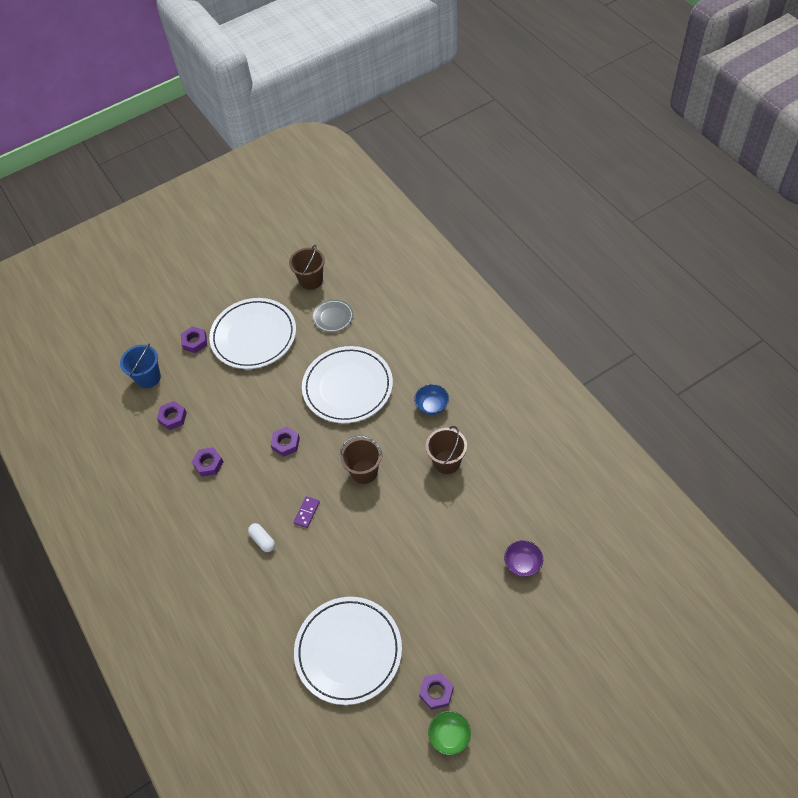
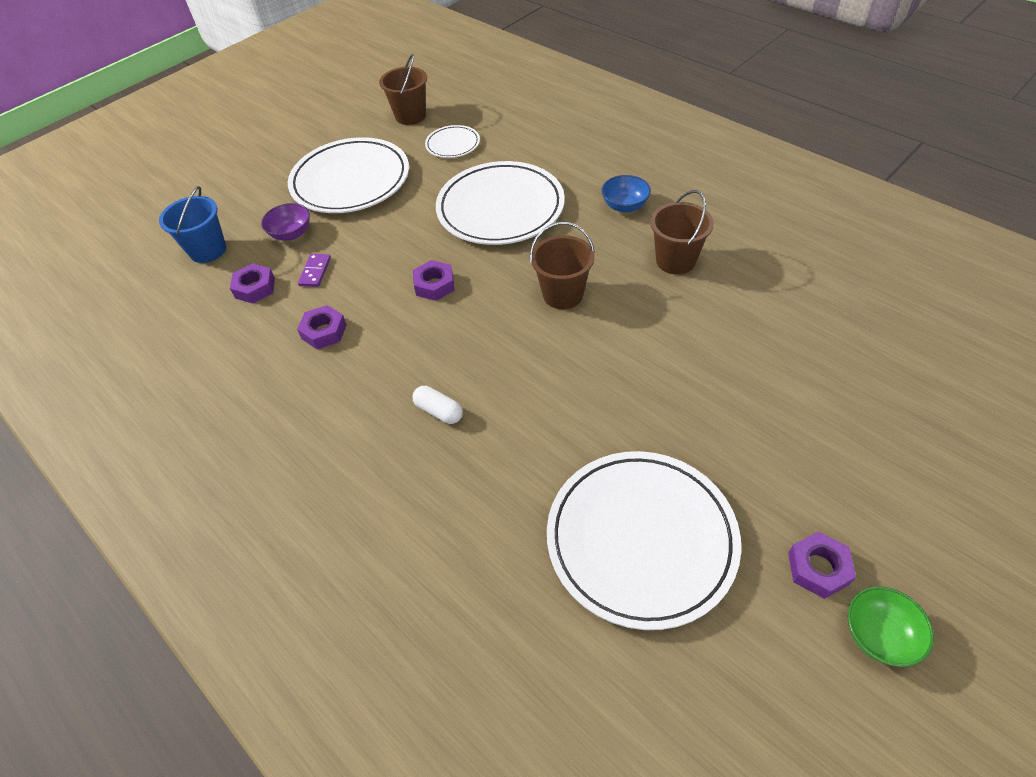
camera: 15 degrees left, 5 degrees down
(195, 342) = (268, 201): purple nut -> none
(307, 512) = (496, 361): purple domino -> purple domino (315, 272)
(333, 317) = (453, 144): grey plate -> white plate
(522, 564) = (850, 356): purple bowl -> purple bowl (291, 234)

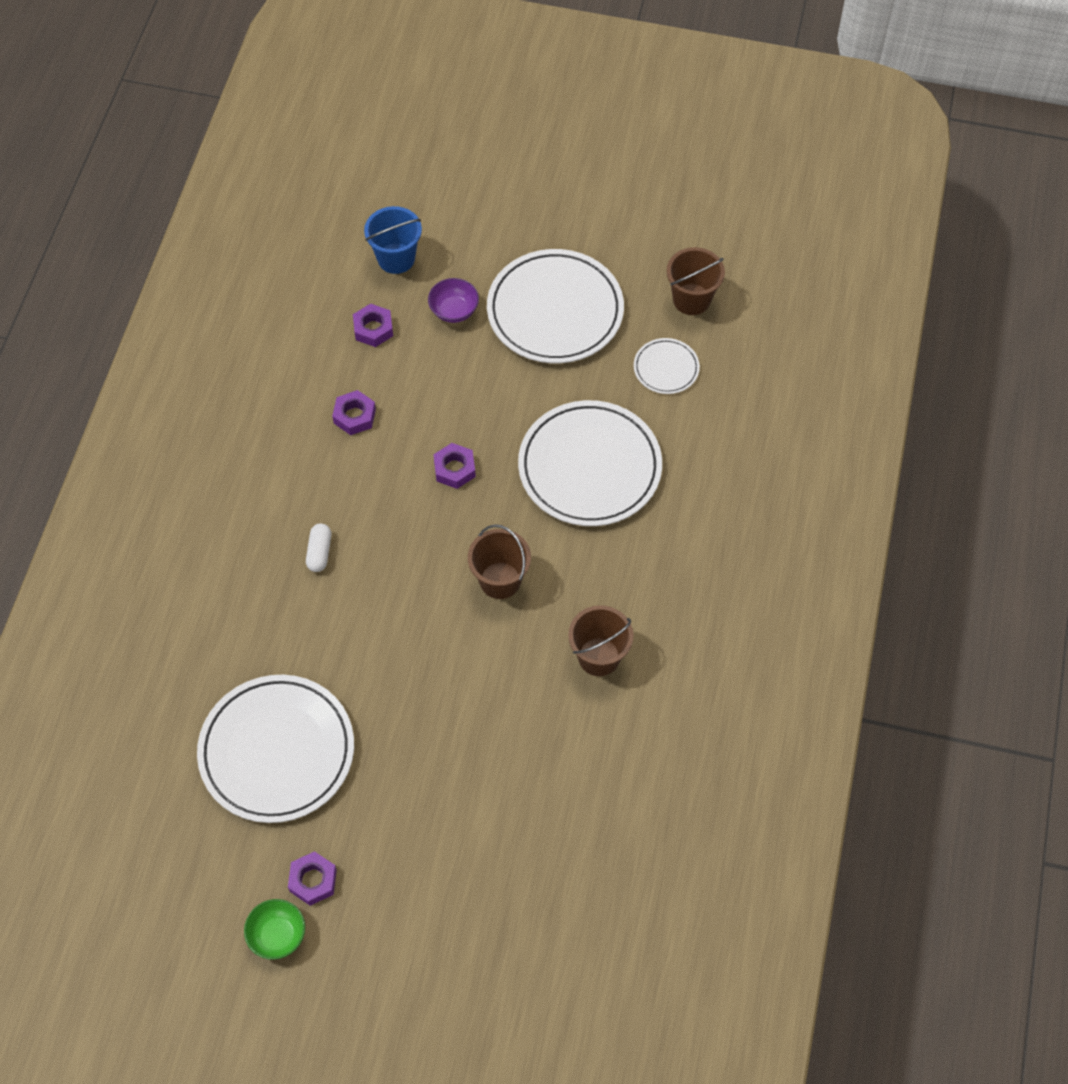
camera: 55 degrees right, 10 degrees up
(315, 272) = (418, 363): purple domino -> none
(624, 206) = (656, 577): blue bowl -> none

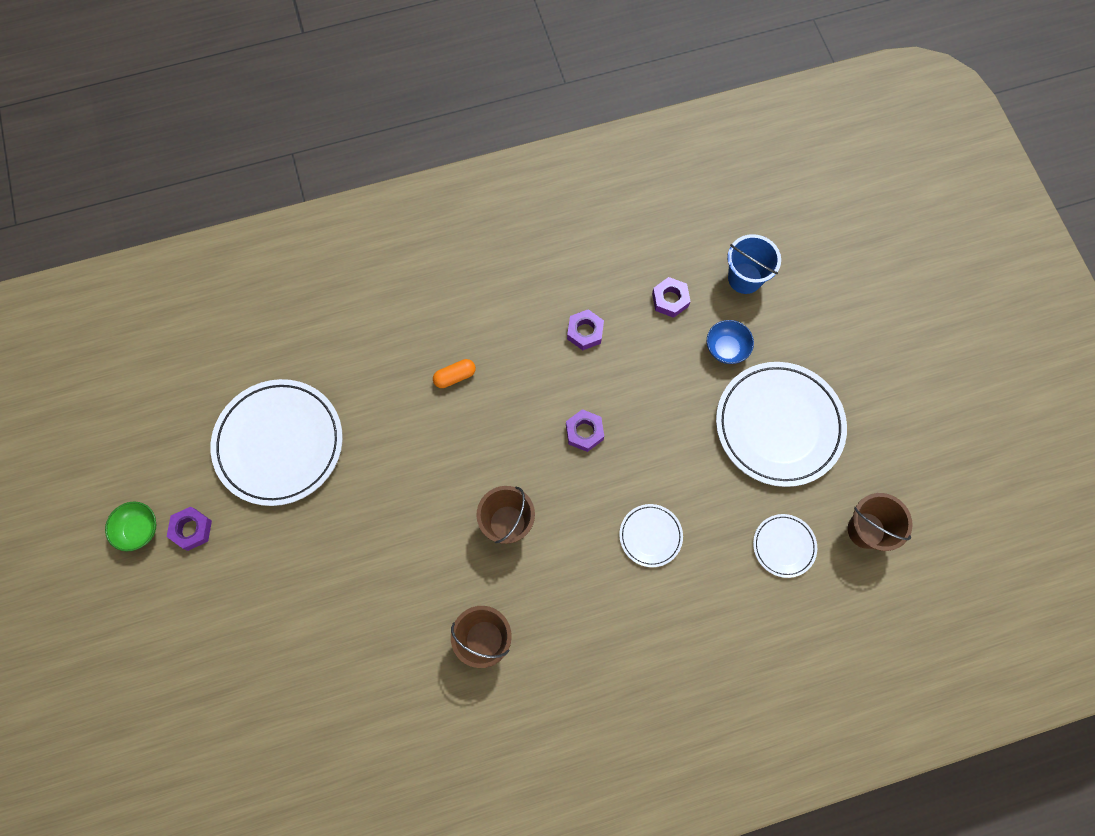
camera: 60 degrees right, 10 degrees up
(319, 552) = (455, 376): white capsule -> orange capsule
(454, 310) = (726, 348): purple bowl -> blue bowl
(589, 467) = (650, 536): white plate -> white plate, size x0.47

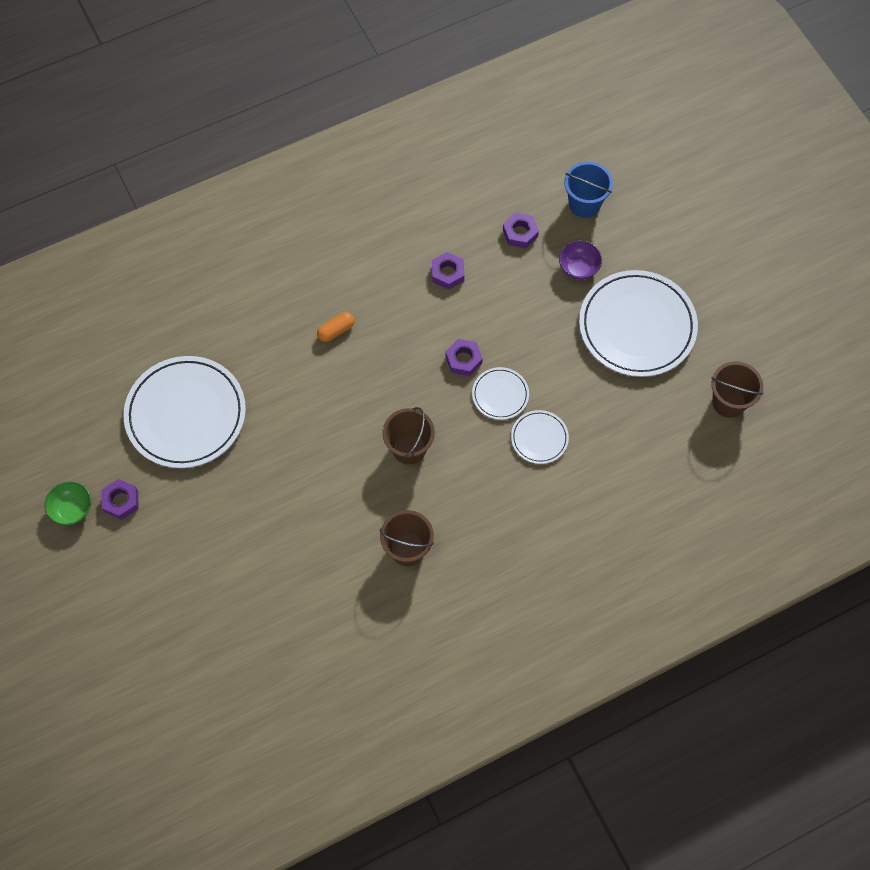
camera: 10 degrees left, 5 degrees down
(726, 348) = (578, 267): blue bowl -> purple bowl
(784, 546) = (659, 427): white plate -> white plate (500, 395)

